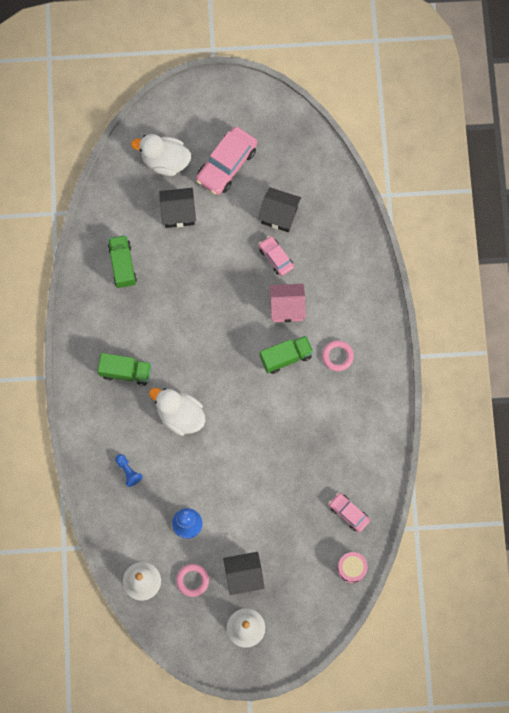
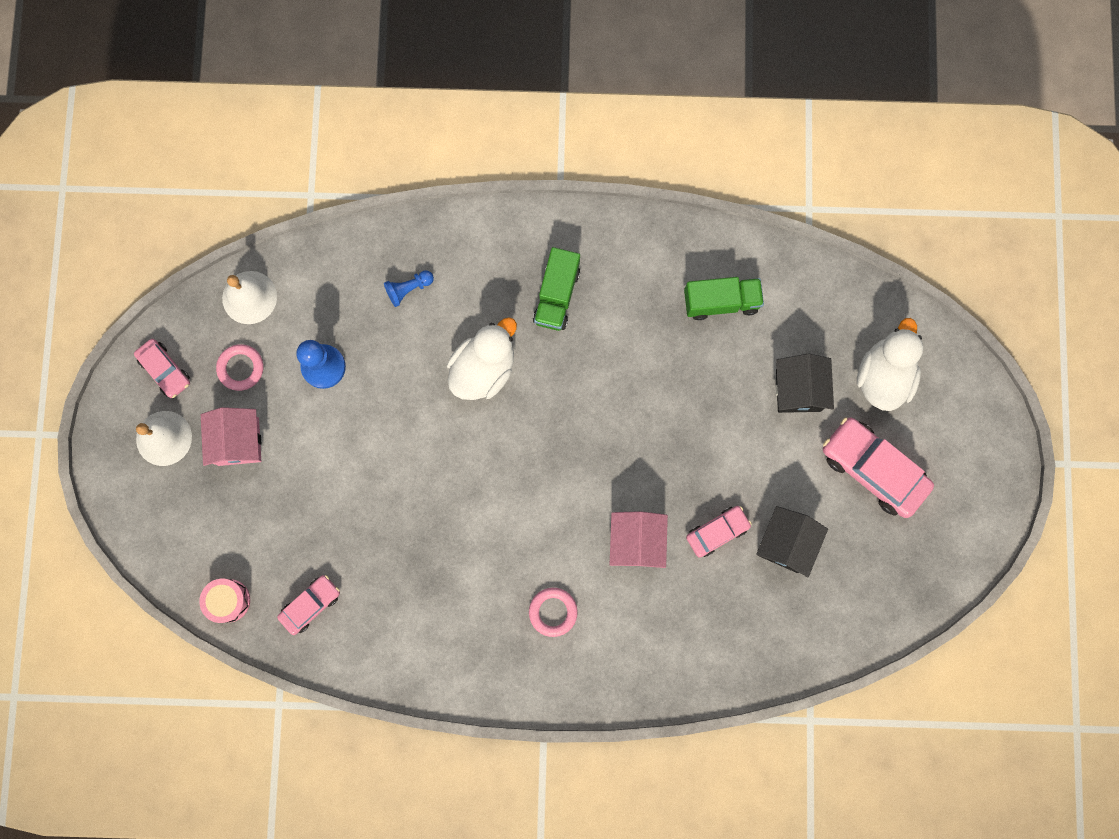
camera: 95 degrees right, 5 degrees up
(198, 633) = (165, 370): none -> pink car
(244, 575) = (238, 441): black house -> pink house
(286, 357) = (558, 533): green truck -> none

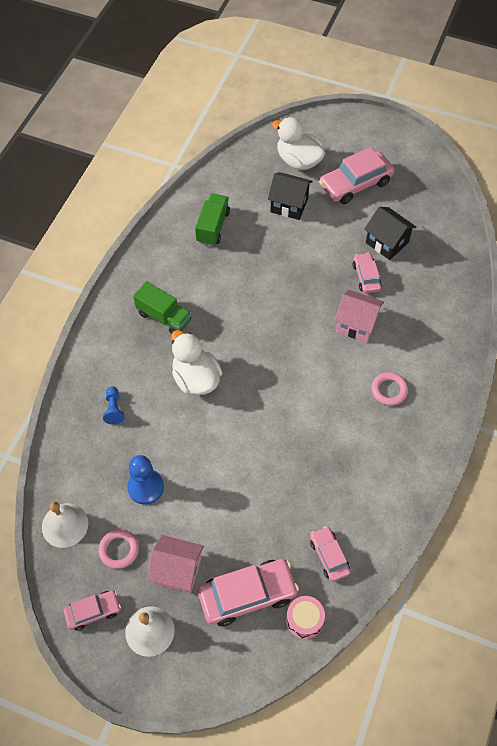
camera: 70 degrees left, 20 degrees down
(236, 528) = (247, 595): none -> pink car

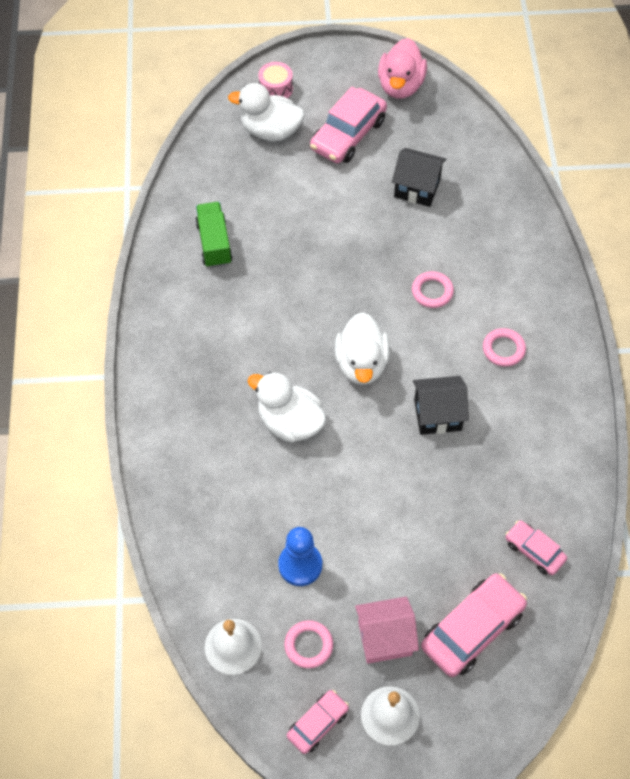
camera: 25 degrees left, 0 degrees up
(114, 409) = (216, 495): blue pawn -> none
(164, 317) = (215, 368): green truck -> none
(273, 357) = (361, 364): none -> white duck
(289, 205) = (287, 186): black house -> black house (437, 415)
(304, 620) = (544, 628): pink drum -> pink drum (276, 89)
(356, 324) = (432, 291): pink house -> pink ring
(366, 277) = (415, 235): pink car -> none
(415, 162) = (400, 86): none -> pink duck

